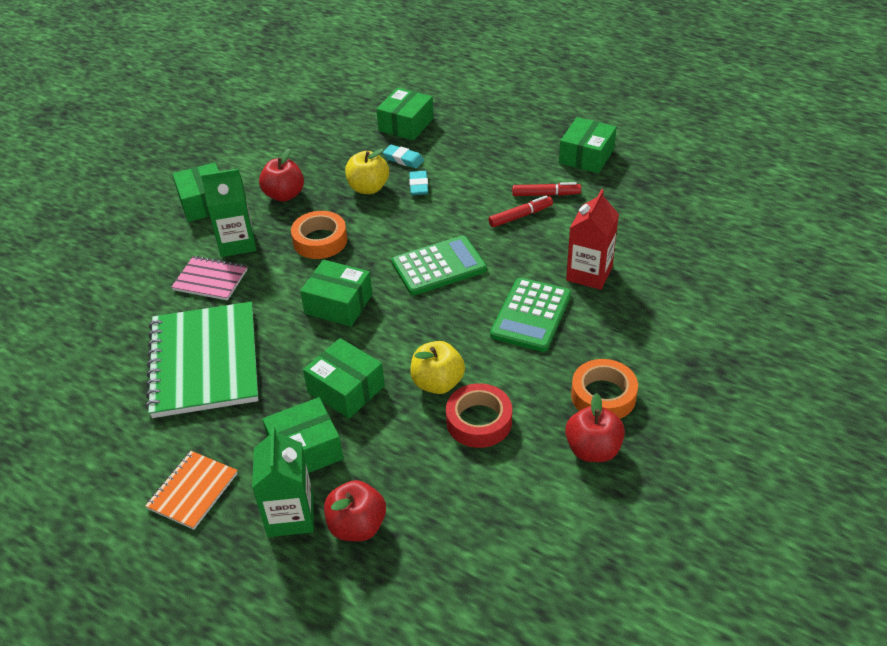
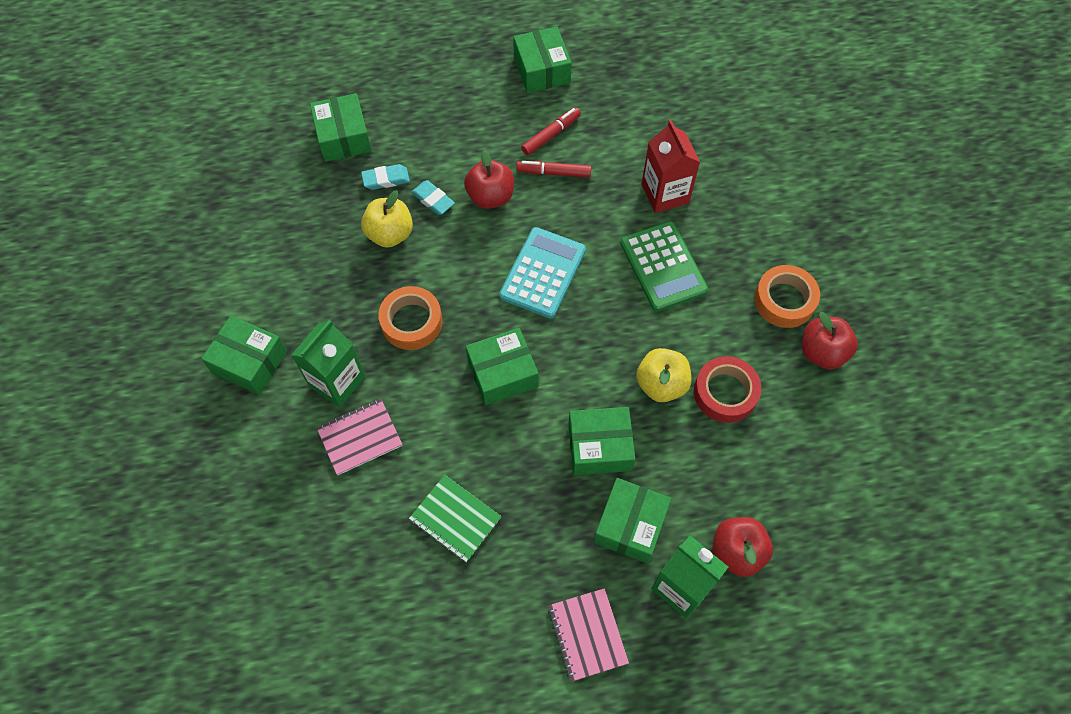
camera: 45 degrees left, 20 degrees up
(193, 491) = (587, 635): orange notebook -> pink notebook
(204, 362) = (455, 519): green notebook -> green notebook, size x0.50
(284, 195) = (319, 297): red apple -> red apple (490, 196)
(439, 266) = (543, 273): green calculator -> turquoise calculator
(520, 216) = (554, 173): red marker -> red marker turned 105 degrees counterclockwise

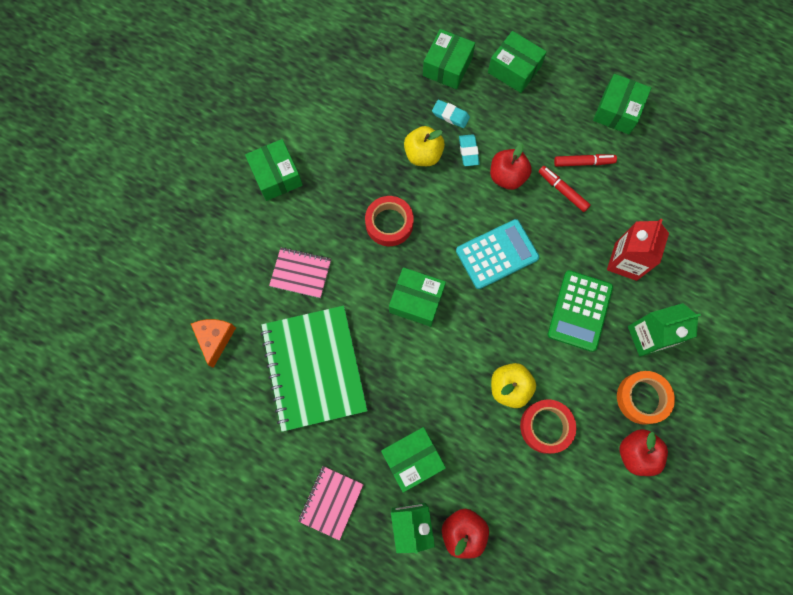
camera: 40 degrees right, 10 degrees up
(322, 575) = (215, 339): none -> orange cheese
(337, 381) = (316, 227): green carton -> green carton (648, 337)
(411, 322) = (389, 223): orange tape -> red tape
(455, 519) = (314, 368): green notebook -> green notebook, size x1.98
(599, 447) = (436, 395): green box -> green box (514, 69)

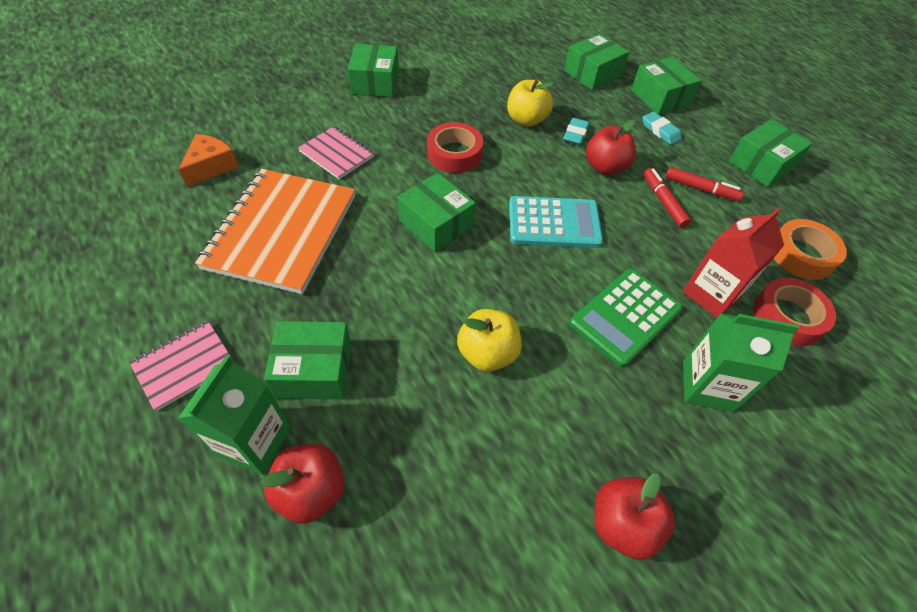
camera: 25 degrees right, 20 degrees down
(314, 368) = (282, 231): green notebook -> orange notebook
(450, 115) = (573, 104): turquoise eraser -> turquoise eraser (660, 131)
(546, 427) = (508, 421): red tape -> red tape (787, 317)
(642, 398) = (665, 455): orange tape -> orange tape (801, 255)

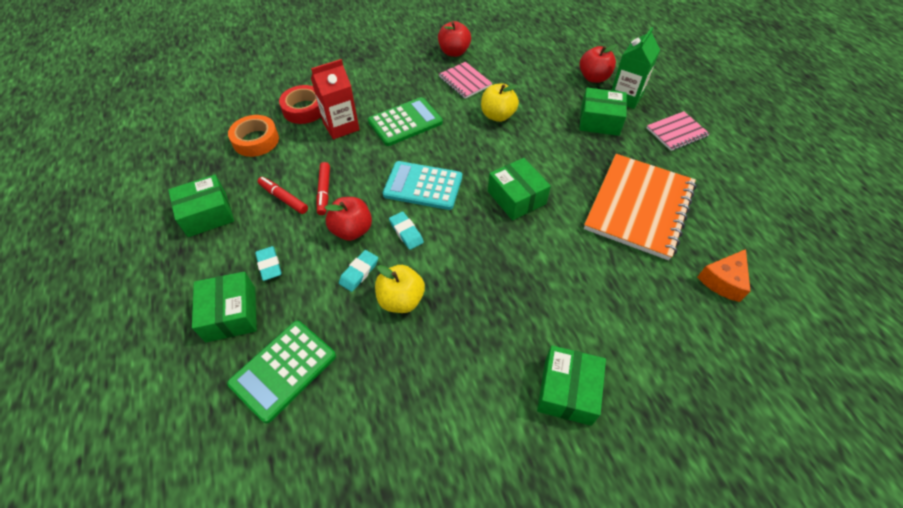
camera: 165 degrees left, 0 degrees up
(337, 154) = (604, 280): pink notebook -> pink notebook (465, 81)
(454, 154) = (488, 264): red tape -> none
(548, 172) = (406, 232): none -> turquoise eraser
(592, 73) = (283, 370): green box -> green calculator
(707, 386) = (380, 87): green carton -> none

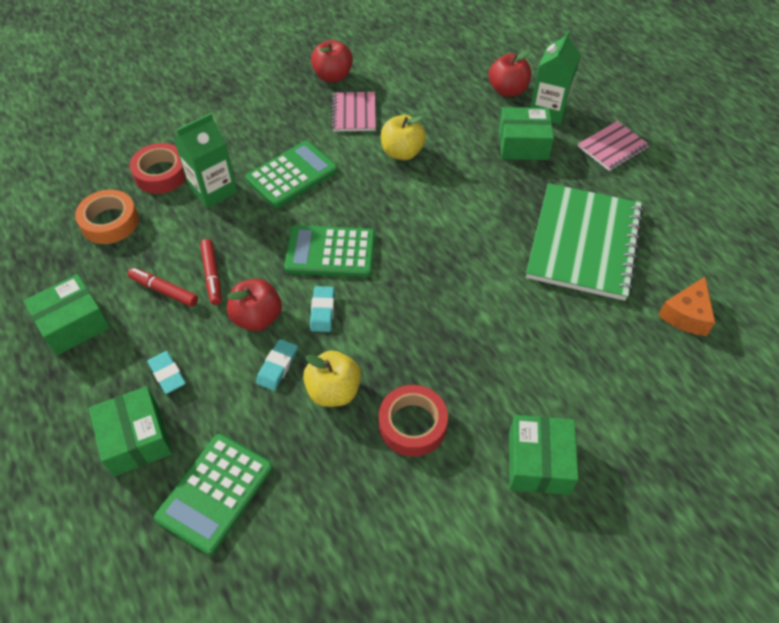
camera: 10 degrees left, 0 degrees up
(341, 126) = (213, 190): red carton -> green carton
(406, 232) = (322, 311): turquoise eraser -> turquoise eraser turned 45 degrees clockwise
(423, 186) = (330, 252): turquoise calculator -> green calculator
(462, 339) = (412, 424): none -> red tape
(465, 81) = (354, 113): pink notebook -> pink notebook turned 45 degrees clockwise
(516, 197) = (443, 251): green box -> none
(639, 207) = (584, 243): orange notebook -> green notebook

